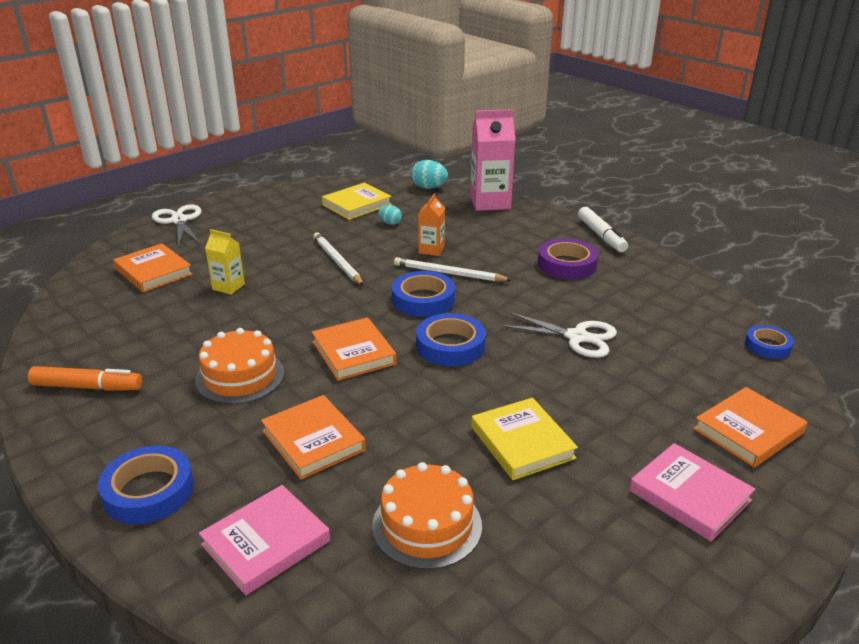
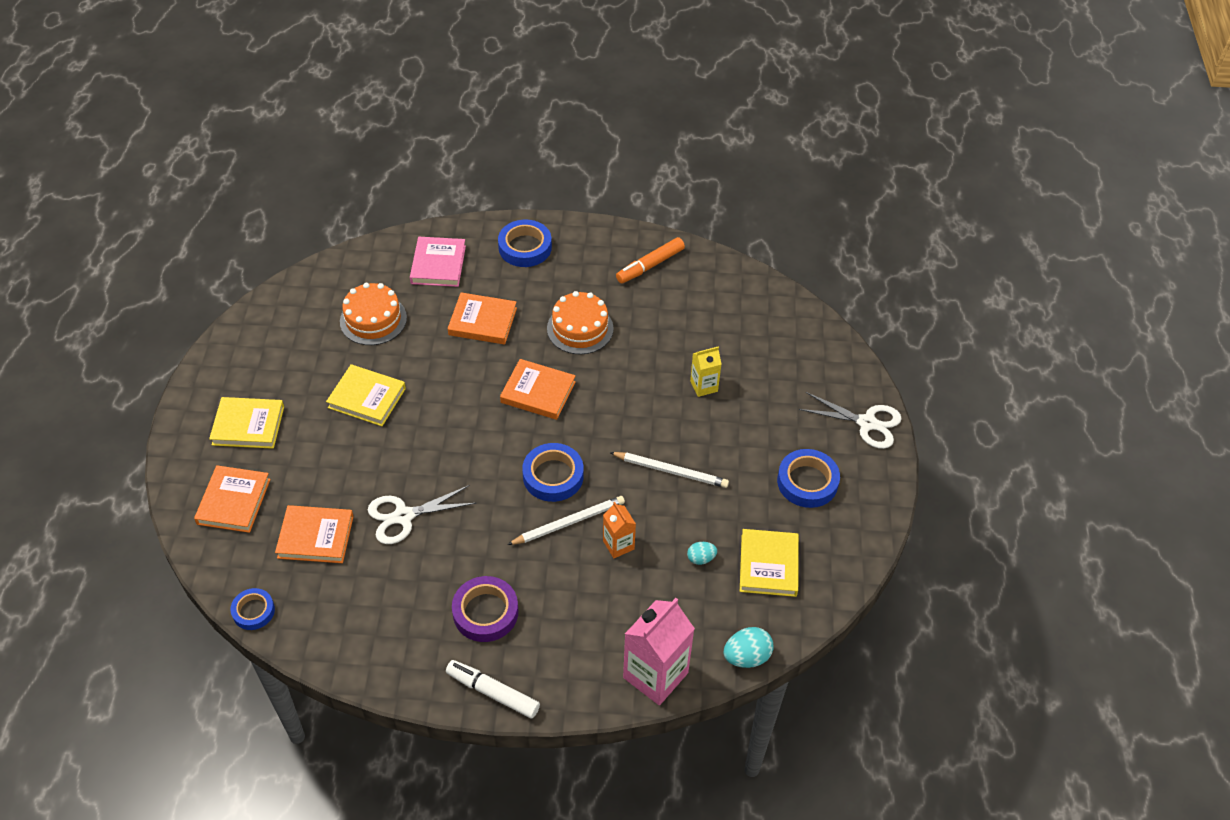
camera: 135 degrees right, 20 degrees up
(153, 272) = (777, 361): orange book -> orange book (315, 537)
(450, 346) = (483, 443): blue tape -> blue tape (807, 482)
(689, 495) = (248, 425): pink book -> yellow book

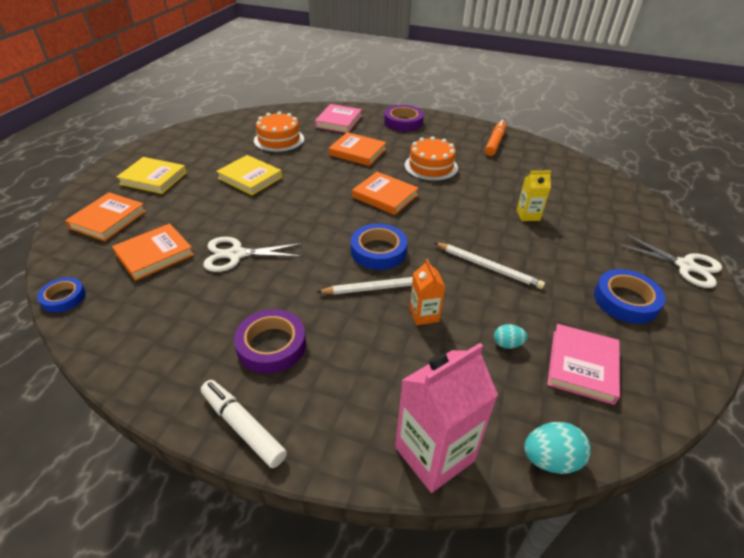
camera: 15 degrees right, 10 degrees down
(315, 537) = (154, 254): orange book -> orange book turned 60 degrees counterclockwise
(525, 247) = (403, 122): blue tape -> purple tape
(650, 265) = (494, 143): orange marker -> orange marker turned 135 degrees clockwise
(768, 565) = (582, 366): yellow book -> pink book

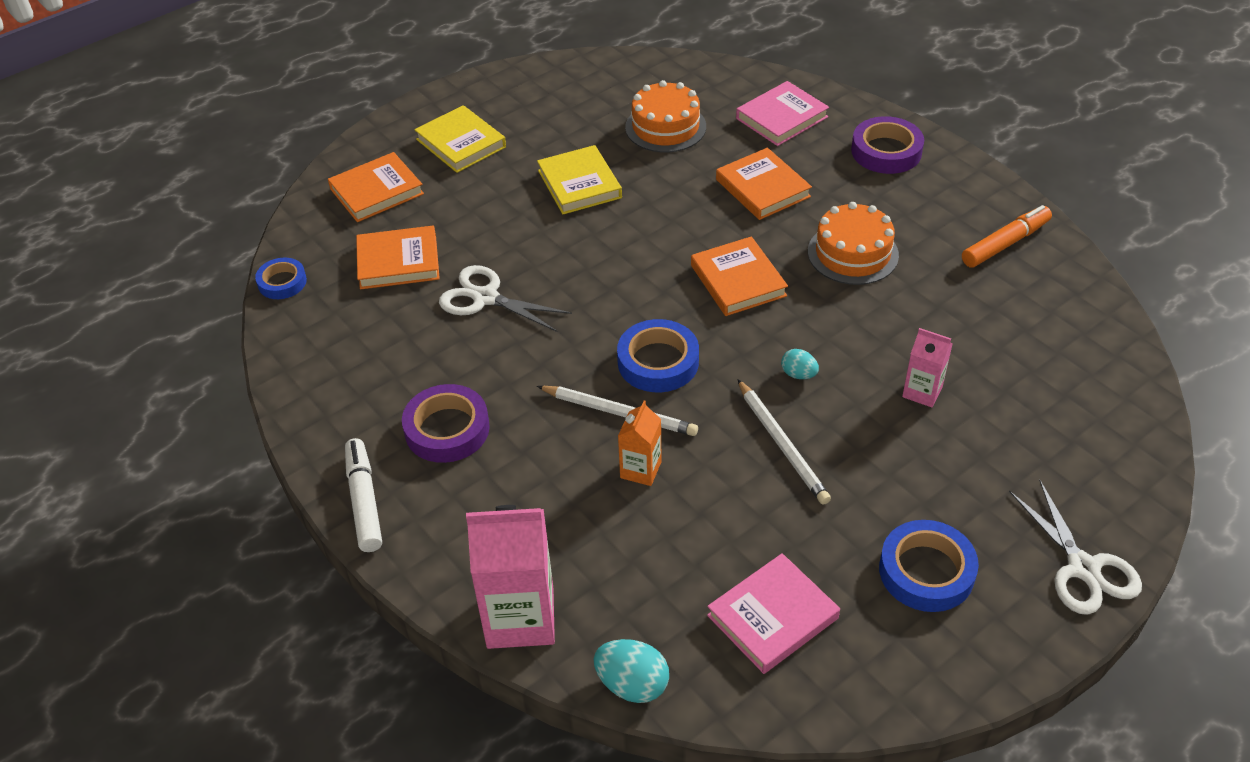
camera: 35 degrees right, 5 degrees up
(507, 344) = (707, 550): turquoise egg -> turquoise egg (798, 374)
(528, 215) = (922, 392): yellow carton -> pink carton

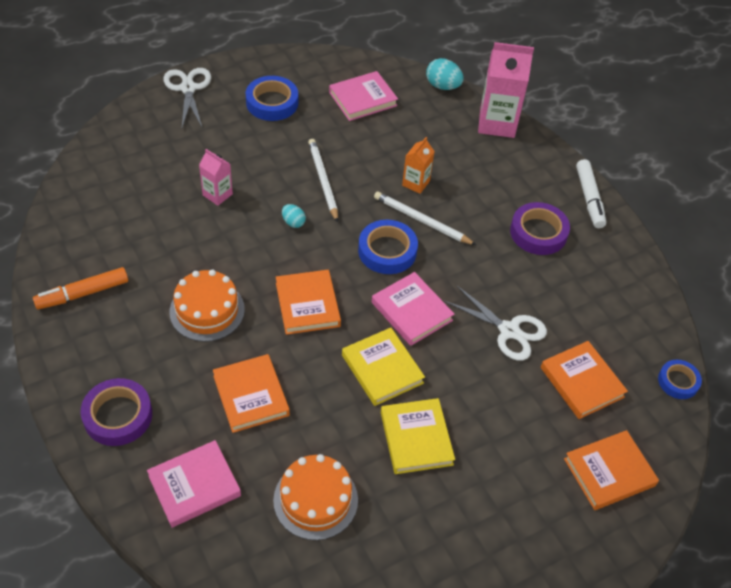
camera: 175 degrees left, 5 degrees up
(398, 262) = (582, 382): orange book -> orange book turned 60 degrees clockwise
(461, 143) = (528, 524): yellow book -> yellow book (382, 369)
(609, 297) = (412, 311): none -> pink book

